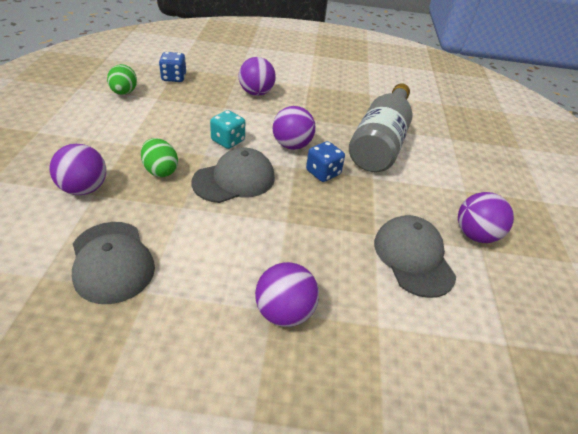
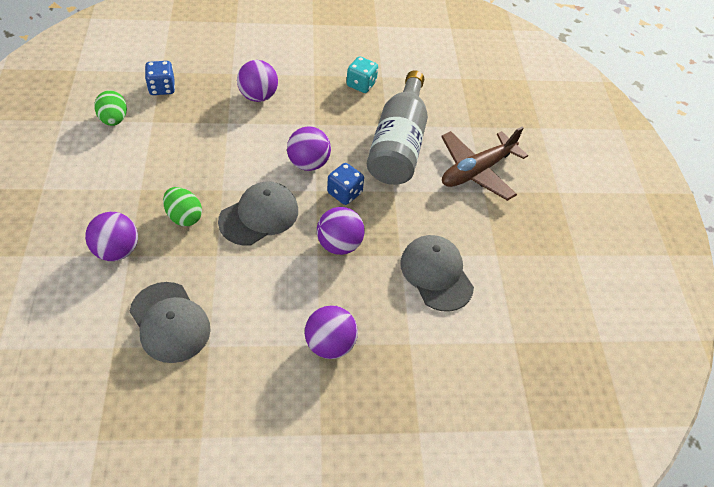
camera: 10 degrees left, 10 degrees up
(228, 141) = (242, 168): turquoise dice -> turquoise dice (361, 84)
(457, 172) = (477, 171): none -> brown plane
(475, 235) = (492, 241): purple ball -> purple ball (339, 244)

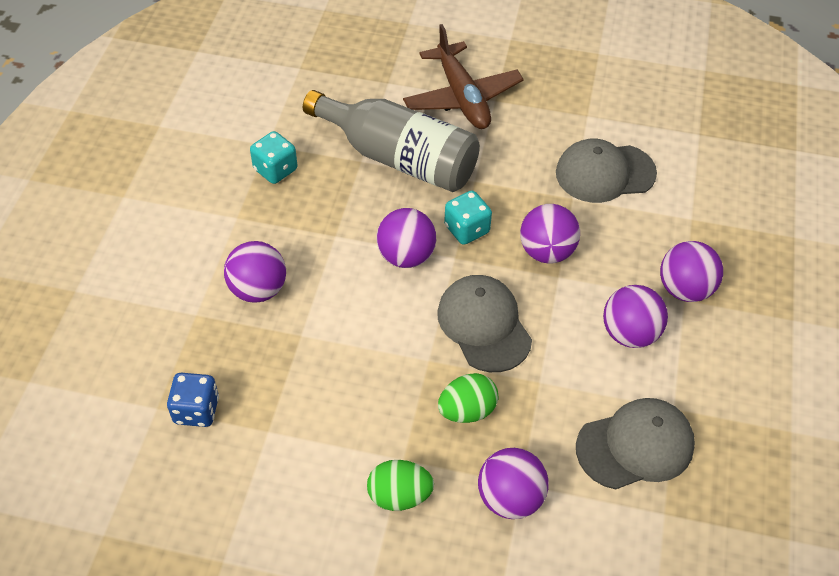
camera: 70 degrees left, 0 degrees up
(114, 119) = (247, 483): green egg -> green egg (399, 495)
(274, 308) = (629, 333): none -> purple ball
(344, 193) = (466, 229): blue dice -> turquoise dice

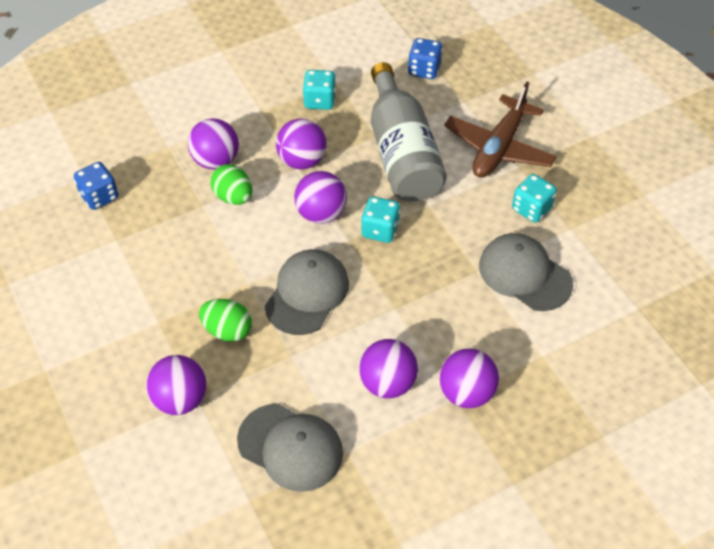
camera: 50 degrees right, 0 degrees up
(324, 81) = (424, 70): none -> blue dice
(399, 495) = (129, 338): green egg -> green egg (233, 197)
(545, 123) = (531, 209): none -> turquoise dice
(546, 251) = (410, 287): purple ball -> purple ball (302, 161)

